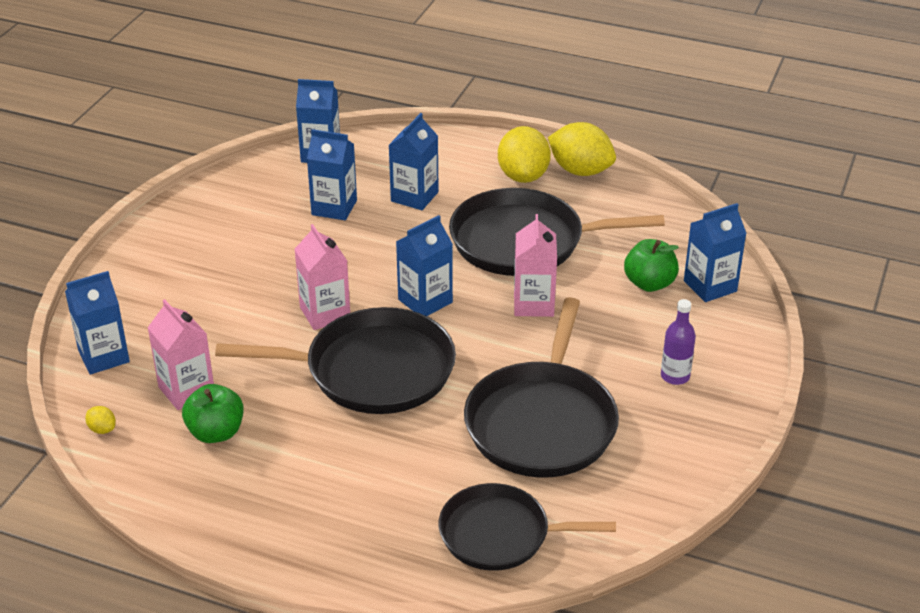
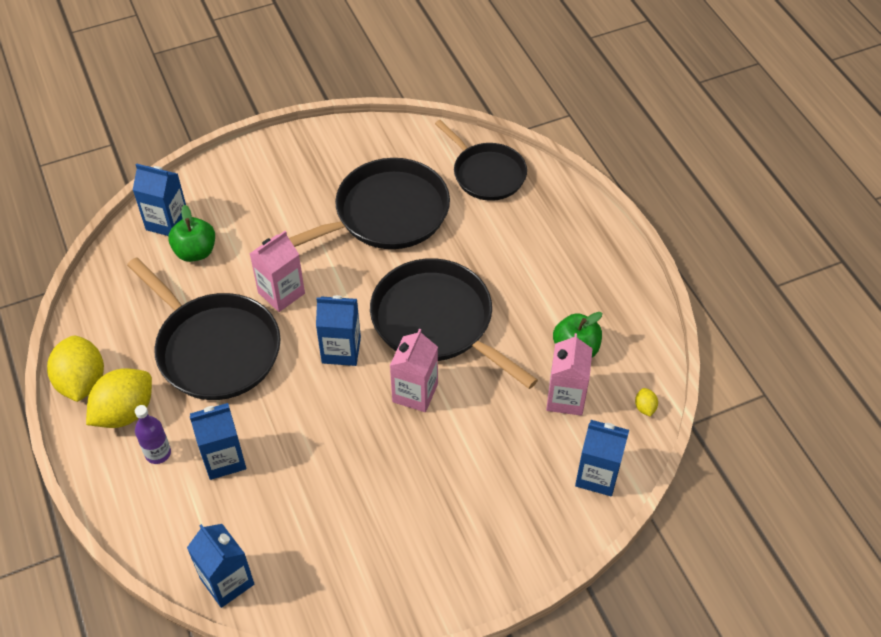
camera: 135 degrees left, 15 degrees up
(334, 207) = (292, 499): blue carton -> none
(675, 376) = (279, 185): purple bottle -> purple bottle (158, 453)

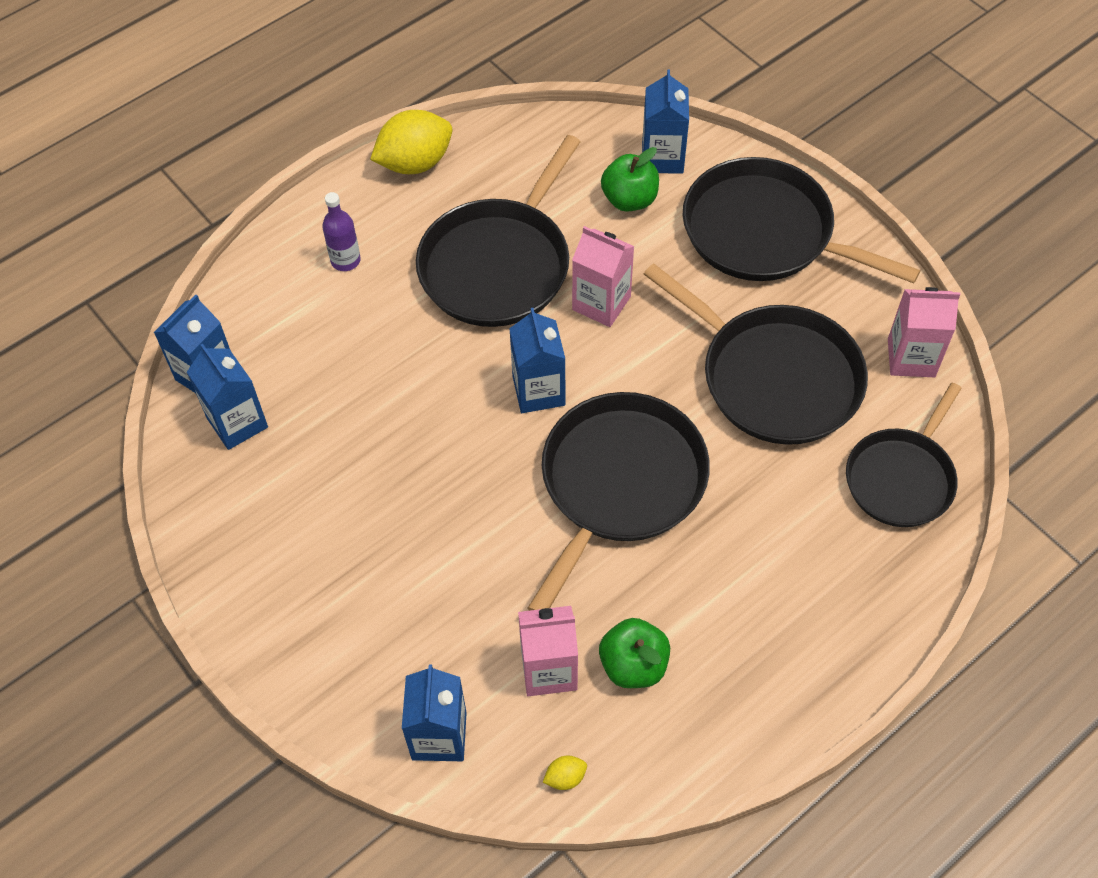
camera: 75 degrees right, 5 degrees up
(125, 412) = (388, 213): yellow lemon -> none
(224, 459) = (354, 322): blue carton -> blue carton (237, 423)
(265, 184) = (765, 233): none -> black pan
(415, 393) = (501, 488): pink carton -> pink carton (911, 358)

